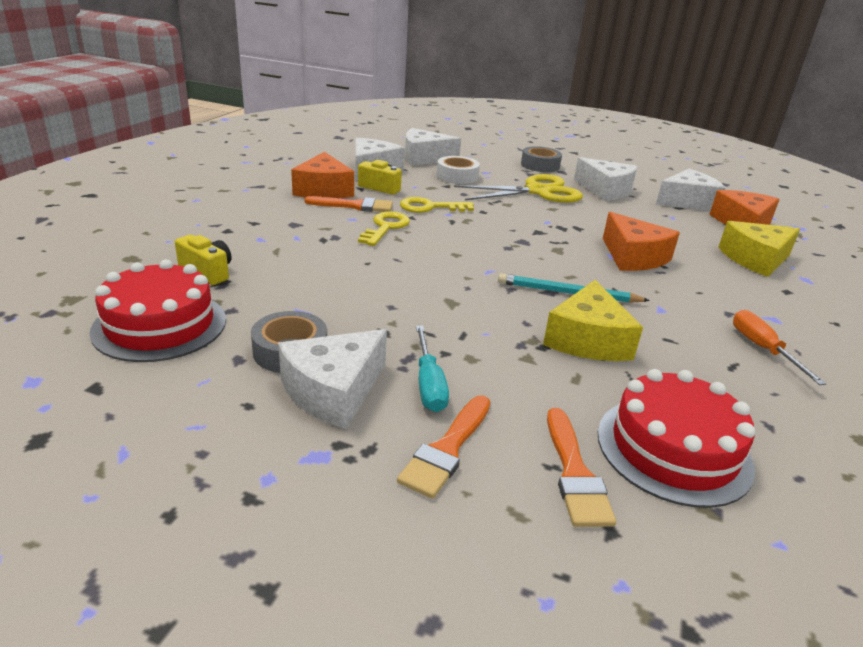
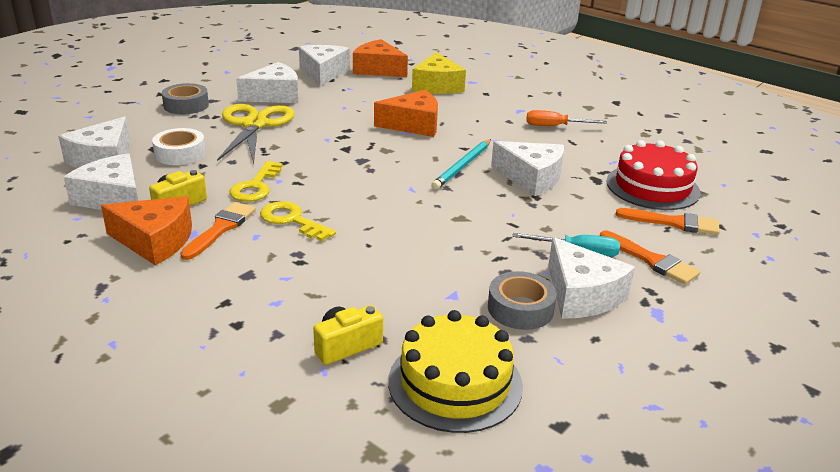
camera: 70 degrees left, 0 degrees up
(160, 325) = (455, 383): red cake -> yellow cake
(587, 339) = (531, 178): yellow cheese -> white cheese

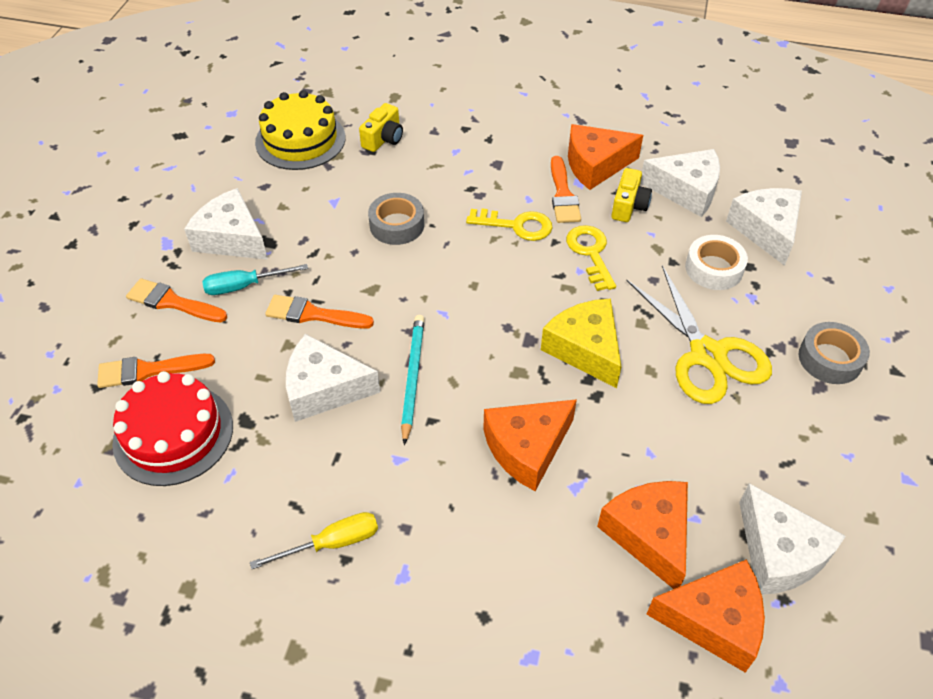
camera: 155 degrees right, 20 degrees up
(274, 95) = (765, 439): white cheese -> none
(379, 90) = (649, 535): none -> orange cheese
(437, 86) = (576, 603): yellow cheese -> yellow cheese (585, 349)
(520, 217) = (313, 314): none -> orange brush
(520, 308) = (277, 208): grey tape -> grey tape (397, 225)
(555, 126) = (332, 543): orange screwdriver -> yellow screwdriver

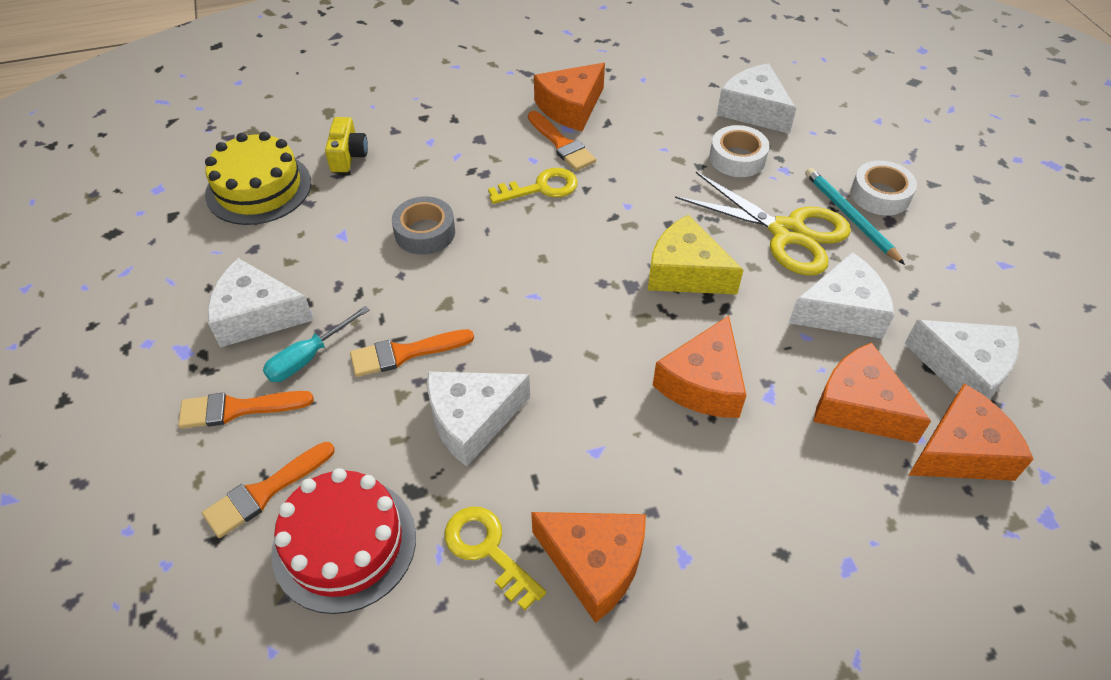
camera: 30 degrees left, 0 degrees up
(332, 543) = (594, 564): yellow screwdriver -> orange cheese
(412, 377) = (550, 369): turquoise pencil -> turquoise pencil (850, 217)
(590, 253) = (625, 186): yellow key -> yellow key (487, 550)
(628, 206) = (627, 132): yellow camera -> none
(686, 191) = (665, 101): white cheese -> white cheese (841, 311)
(830, 359) = (880, 195): grey tape -> white tape

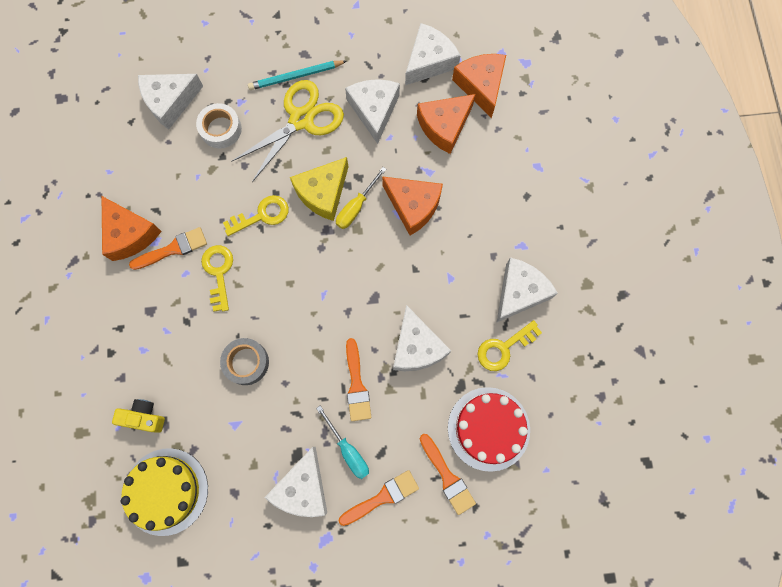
camera: 80 degrees left, 25 degrees up
(238, 409) = (382, 497): orange brush -> orange brush turned 120 degrees counterclockwise
(594, 564) = (519, 292): orange cheese -> white cheese
(631, 215) = (262, 215): none -> yellow key
(677, 313) = (356, 207): none -> yellow screwdriver
(880, 195) = (280, 50): white tape -> none

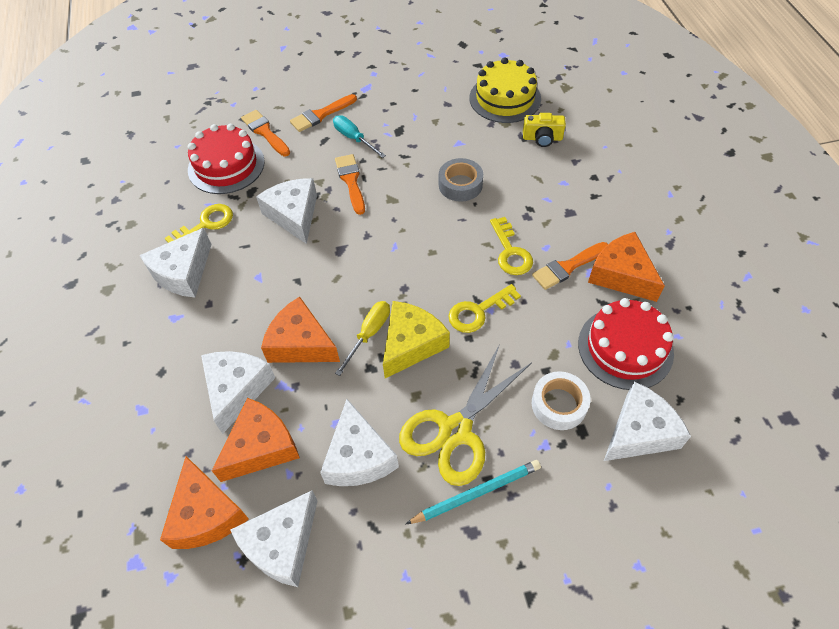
camera: 175 degrees right, 20 degrees down
(154, 167) = (625, 348): none -> red cake
(303, 487) = (389, 113): white cheese -> white cheese (237, 390)

